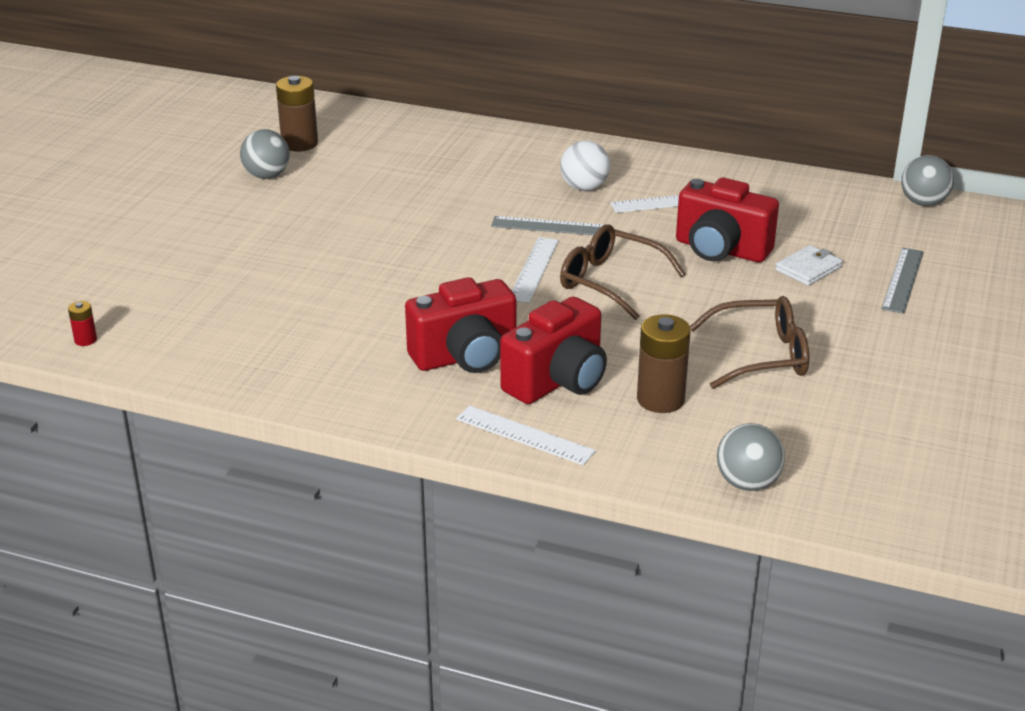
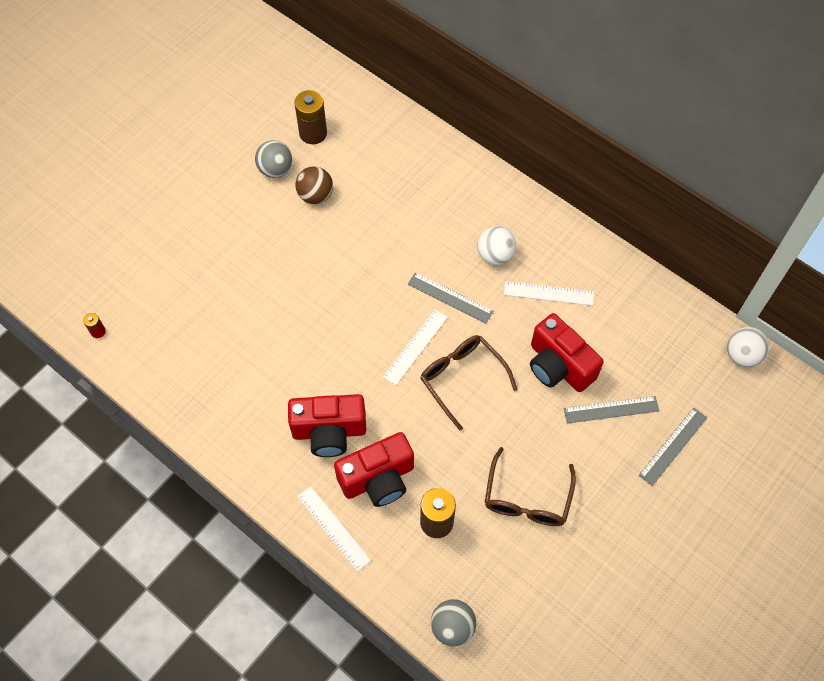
camera: 20 degrees right, 30 degrees up
(331, 185) = (315, 195): none -> brown ball
(761, 355) = (527, 498): brown glasses -> brown glasses turned 90 degrees clockwise
(808, 268) = (611, 409): white wallet -> grey ruler
(923, 203) = (742, 355): grey ball -> white ball

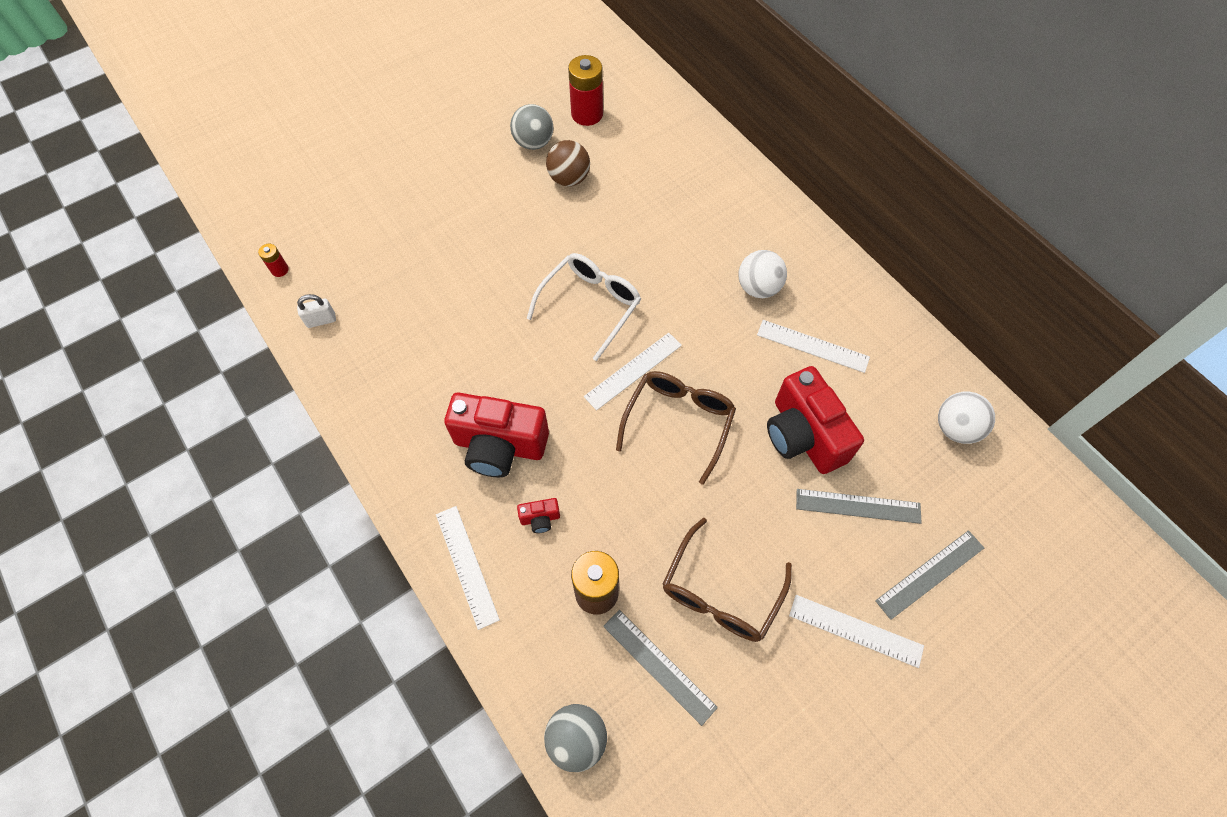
camera: 15 degrees right, 0 degrees up
(149, 366) = (321, 320): none -> white padlock
(313, 133) = (587, 114): brown battery -> red battery
(366, 301) = (590, 305): none -> white glasses
(378, 479) = (540, 519): red camera -> red camera, size x0.41
(450, 297) = (691, 324): grey ruler -> grey ruler (659, 666)
(462, 378) = (678, 421): brown glasses -> brown glasses turned 45 degrees clockwise
(629, 500) = (855, 630): none -> white ruler
(742, 355) = (1047, 479): white ball -> white ball (955, 428)

